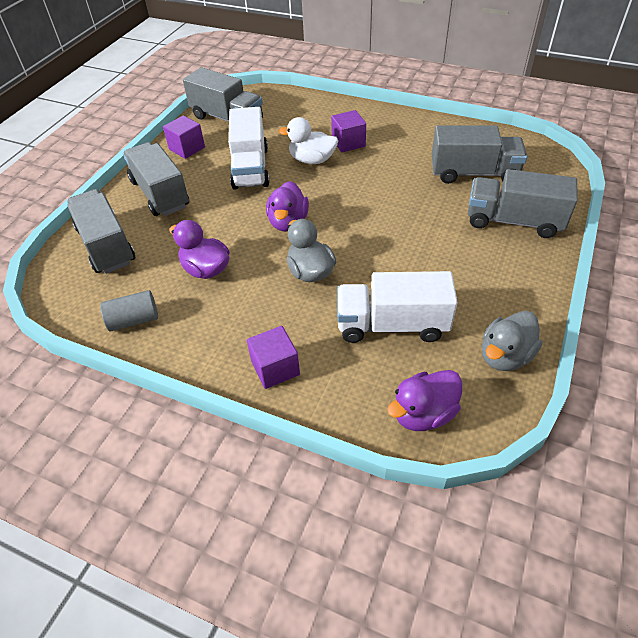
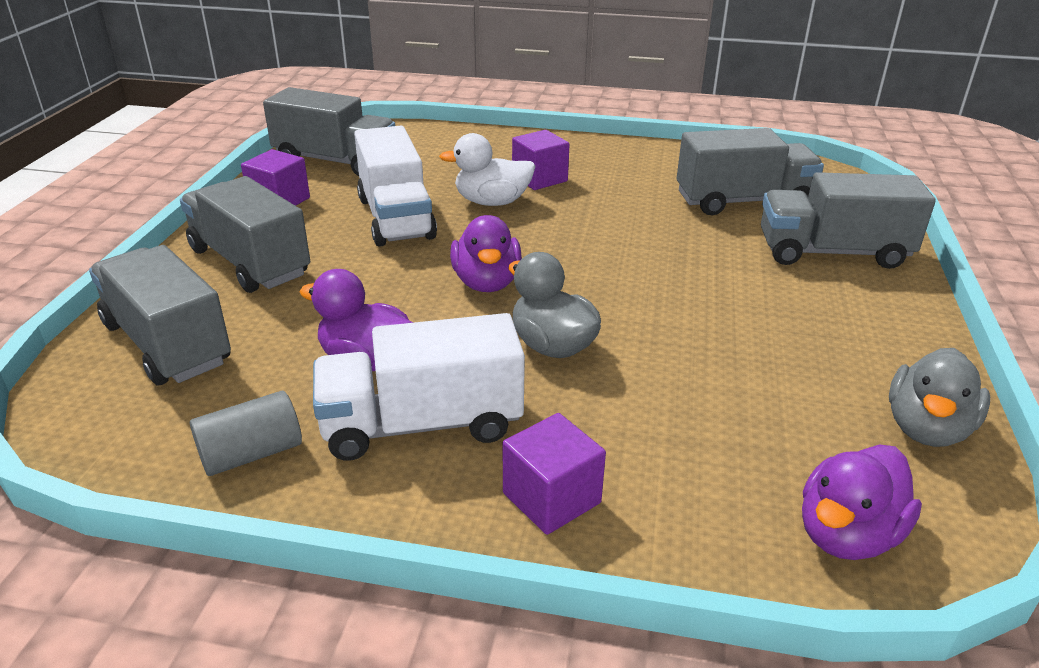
camera: 15 degrees left, 15 degrees down
(392, 325) = (724, 406): white truck -> white truck (422, 424)

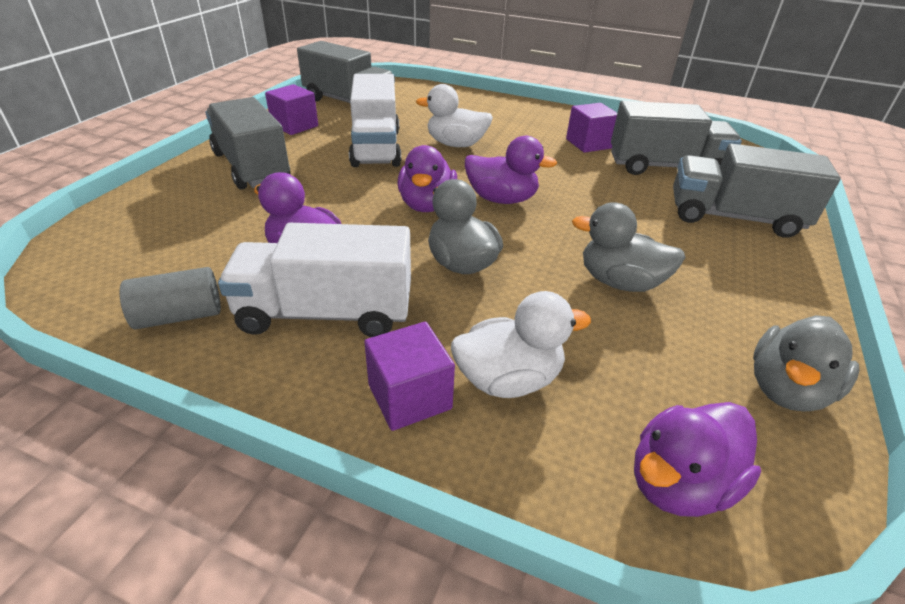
camera: 10 degrees right, 5 degrees up
(167, 343) = (161, 219): grey truck -> none
(539, 178) = (500, 131): purple cube -> purple cube (588, 144)
(571, 264) = (501, 199): none -> purple duck
(648, 463) = (508, 379): none -> white duck
(732, 342) = (620, 282): none -> grey duck

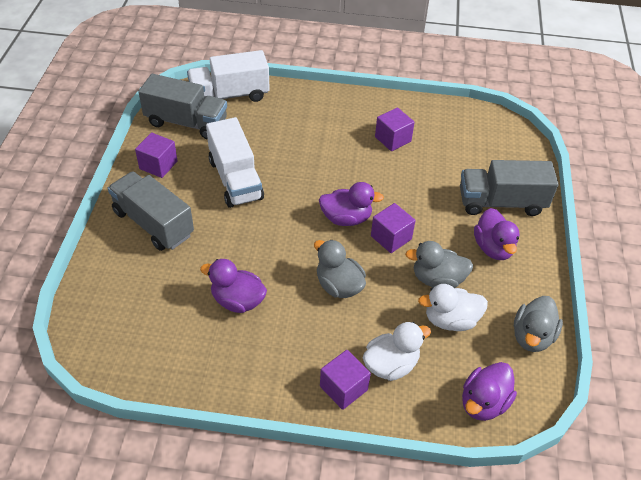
camera: 15 degrees left, 10 degrees up
(179, 316) = (189, 367): grey cylinder -> none
(326, 313) = (274, 344): white truck -> white truck (229, 95)
(427, 205) = (298, 236): purple duck -> purple duck (493, 248)
(456, 144) = (294, 162): white duck -> white duck (450, 320)
(559, 226) = (391, 237): none -> purple cube
(665, 167) = (451, 156): grey truck -> none

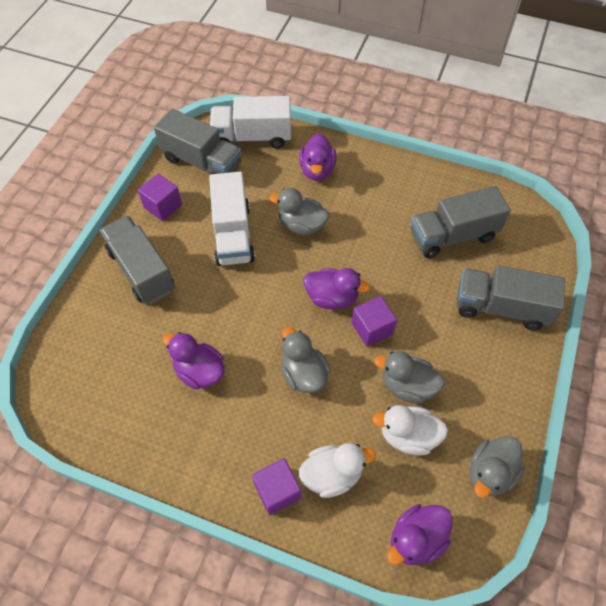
camera: 15 degrees right, 10 degrees up
(299, 162) = (301, 225): none -> grey duck
(393, 139) = (405, 213): purple cube -> none
(441, 151) = (452, 236): none -> grey truck
(493, 248) = (477, 360): purple duck -> purple duck (317, 170)

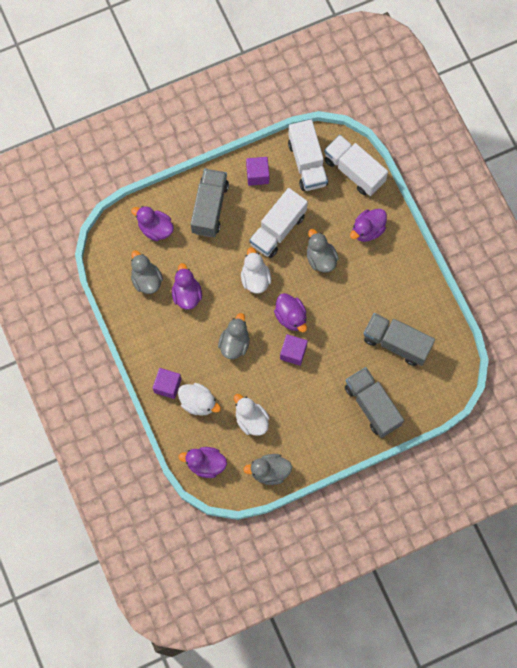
camera: 45 degrees right, 15 degrees up
(98, 337) = (155, 228): none -> purple duck
(202, 162) = (307, 163): grey truck -> white truck
(257, 294) = (255, 278): none -> white duck
(407, 386) = (277, 397): grey duck -> grey duck (146, 279)

